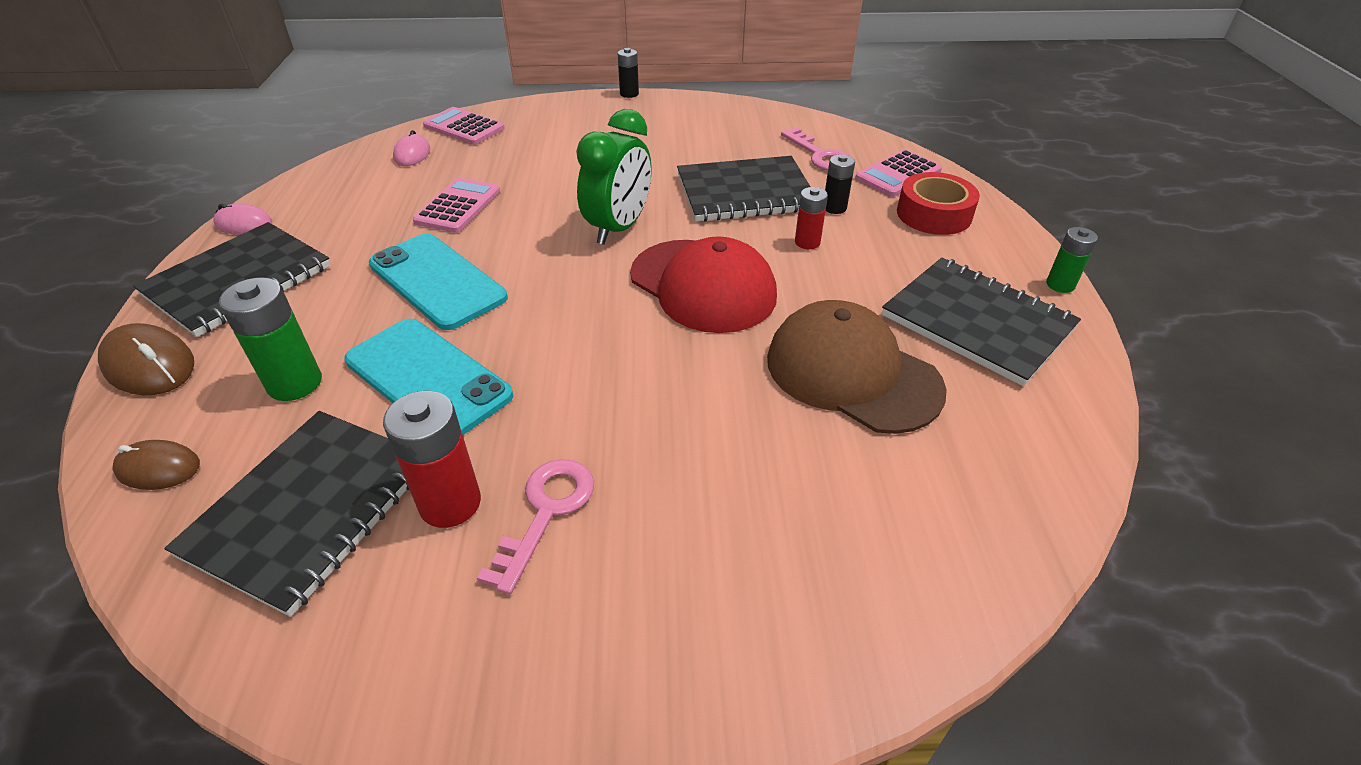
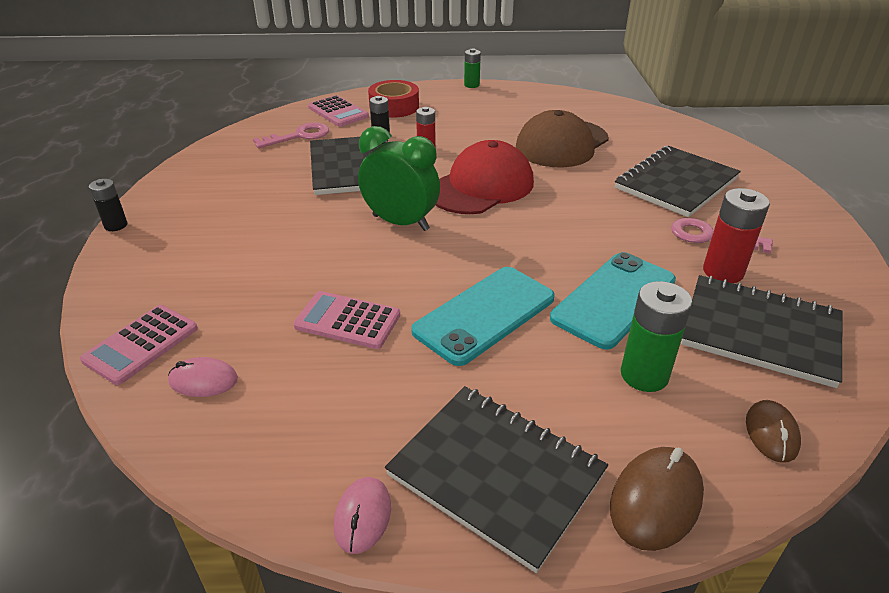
camera: 90 degrees left, 5 degrees down
(977, 322) = (509, 108): black notebook -> black notebook (676, 183)

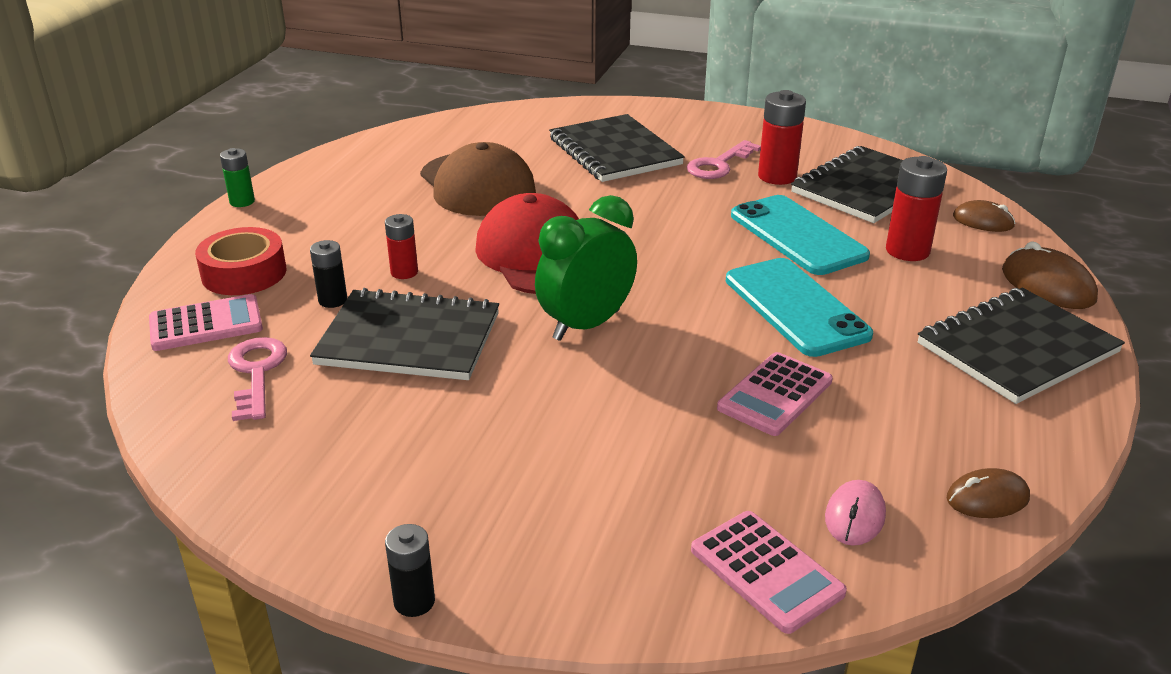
camera: 70 degrees left, 5 degrees down
(237, 459) = (987, 498): none -> brown mouse
(362, 516) = (1063, 427): pink mouse -> none
(644, 375) = (907, 251): green battery -> red battery

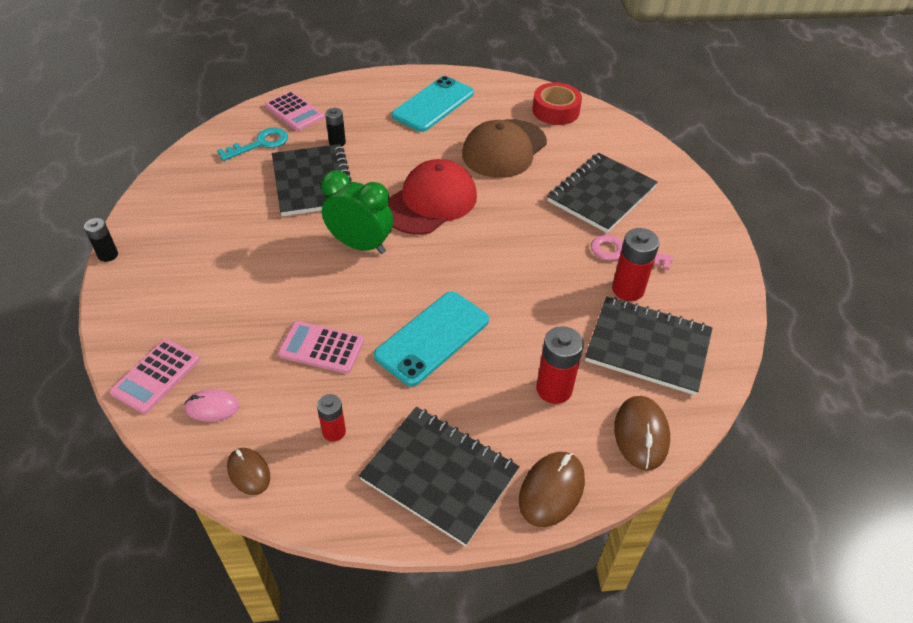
camera: 65 degrees right, 15 degrees up
(242, 202) = (421, 73): green battery -> none
(244, 273) = (348, 104): red tape -> red tape (555, 110)
(256, 372) = (260, 144): pink key -> turquoise key
(404, 272) = (380, 157): red battery -> red battery (334, 431)
(797, 235) = (537, 319): turquoise phone -> turquoise phone (433, 104)
(983, 221) = (641, 434): brown mouse -> brown mouse, size x1.53

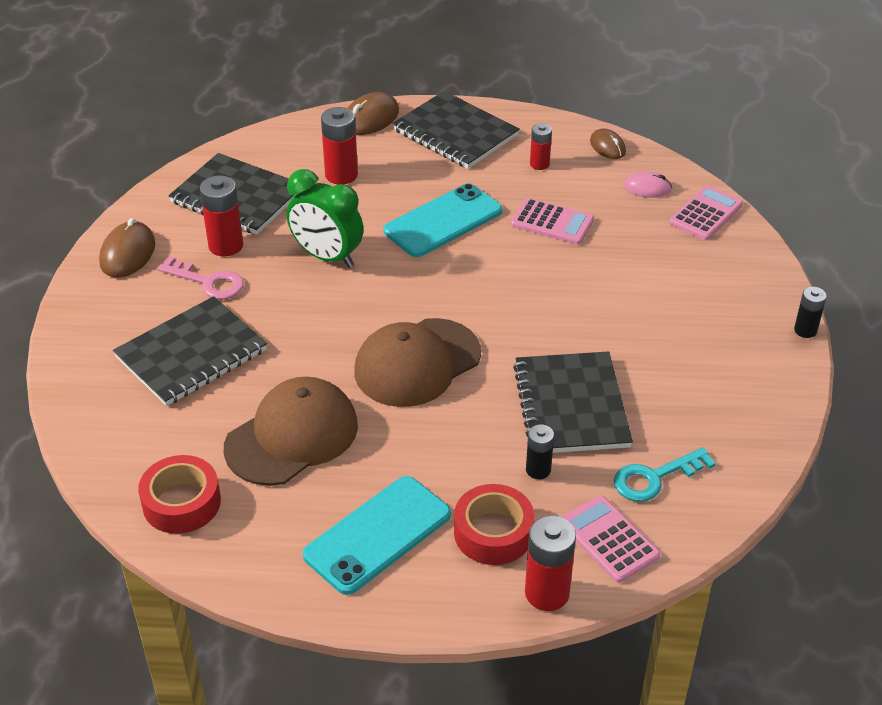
camera: 170 degrees left, 5 degrees down
(332, 87) = (547, 593): none -> red battery
(360, 245) = (510, 316): green clock -> green clock (327, 257)
(364, 110) = (493, 533): none -> red tape
(430, 202) = (417, 363): red cap -> brown cap
(641, 434) = (282, 141): brown mouse -> brown mouse (128, 253)

